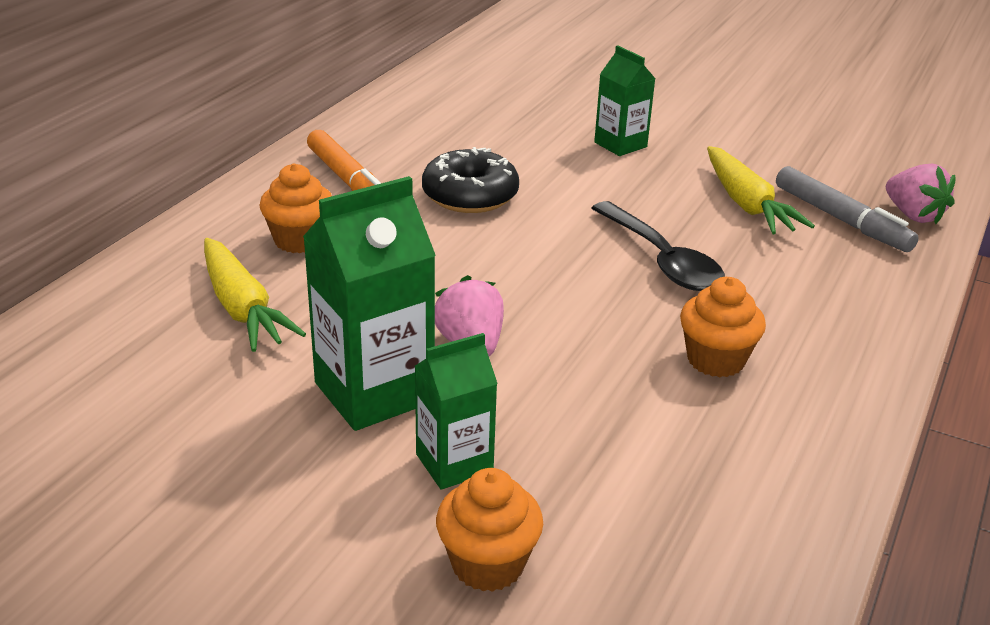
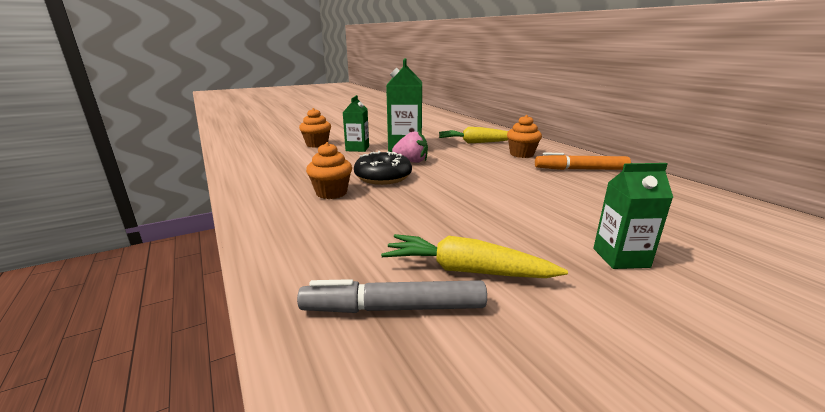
camera: 125 degrees right, 10 degrees down
(470, 196) = (547, 188): black donut -> black donut (383, 177)
(661, 259) = (425, 211): black spoon -> none
(913, 215) = (345, 372): pink strawberry -> none

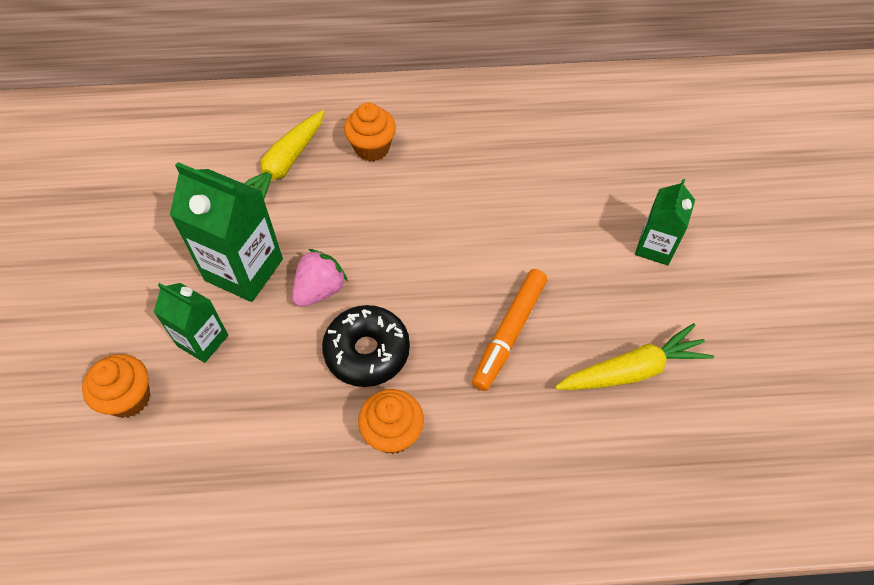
camera: 65 degrees left, 35 degrees up
(394, 308) = (666, 448): grey marker -> none
(466, 270) = (632, 370): yellow carrot -> yellow carrot turned 150 degrees counterclockwise
(580, 169) = (461, 129): orange marker -> orange marker (509, 333)

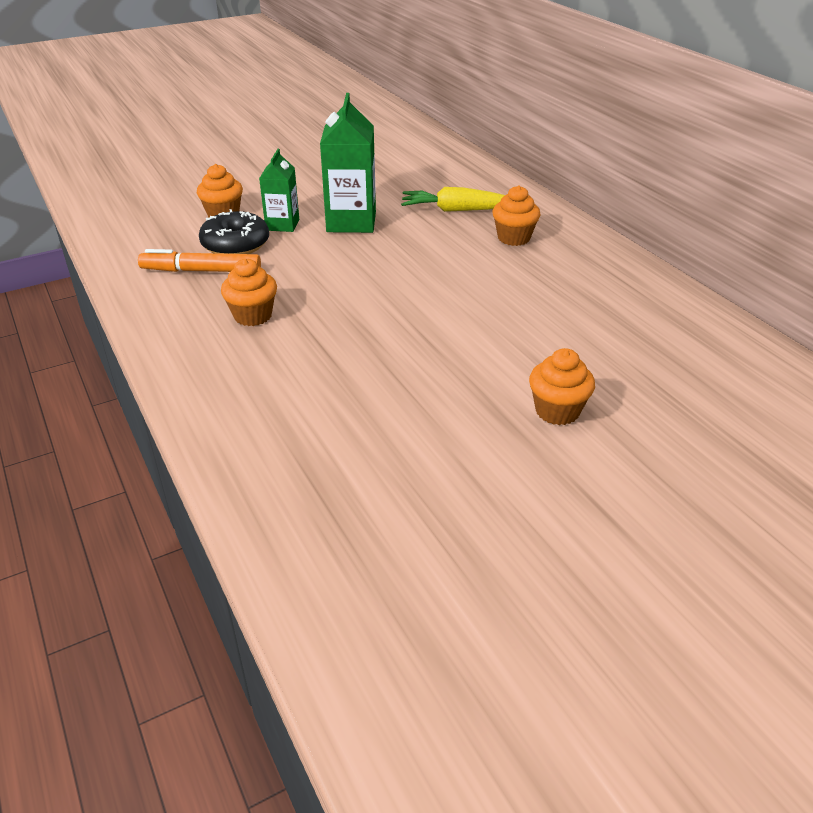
camera: 65 degrees right, 20 degrees down
(320, 290) = (357, 254): pink strawberry -> none
(367, 351) = (317, 287): black donut -> black donut (235, 244)
(509, 333) = (384, 347): orange marker -> orange marker (201, 271)
(632, 370) = (395, 426): yellow carrot -> none
(655, 247) = (557, 411): green carton -> orange cupcake

